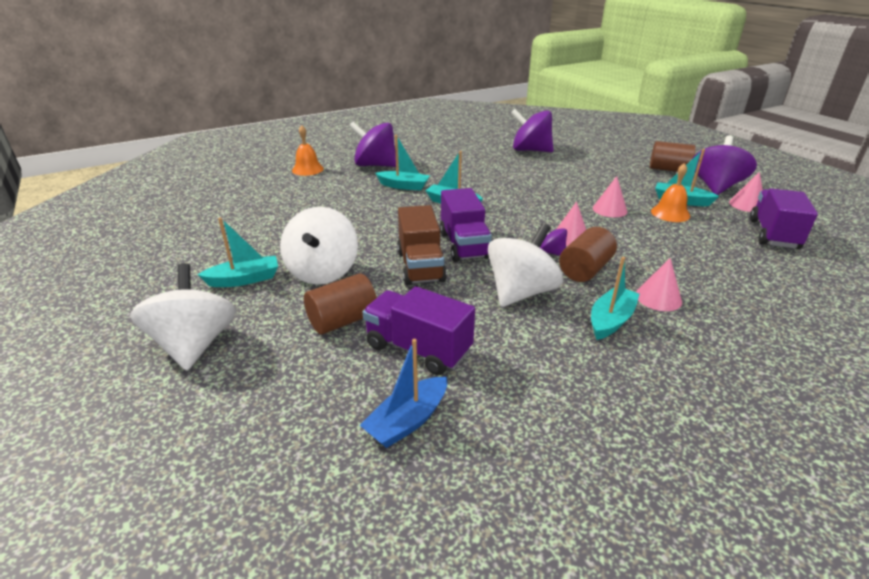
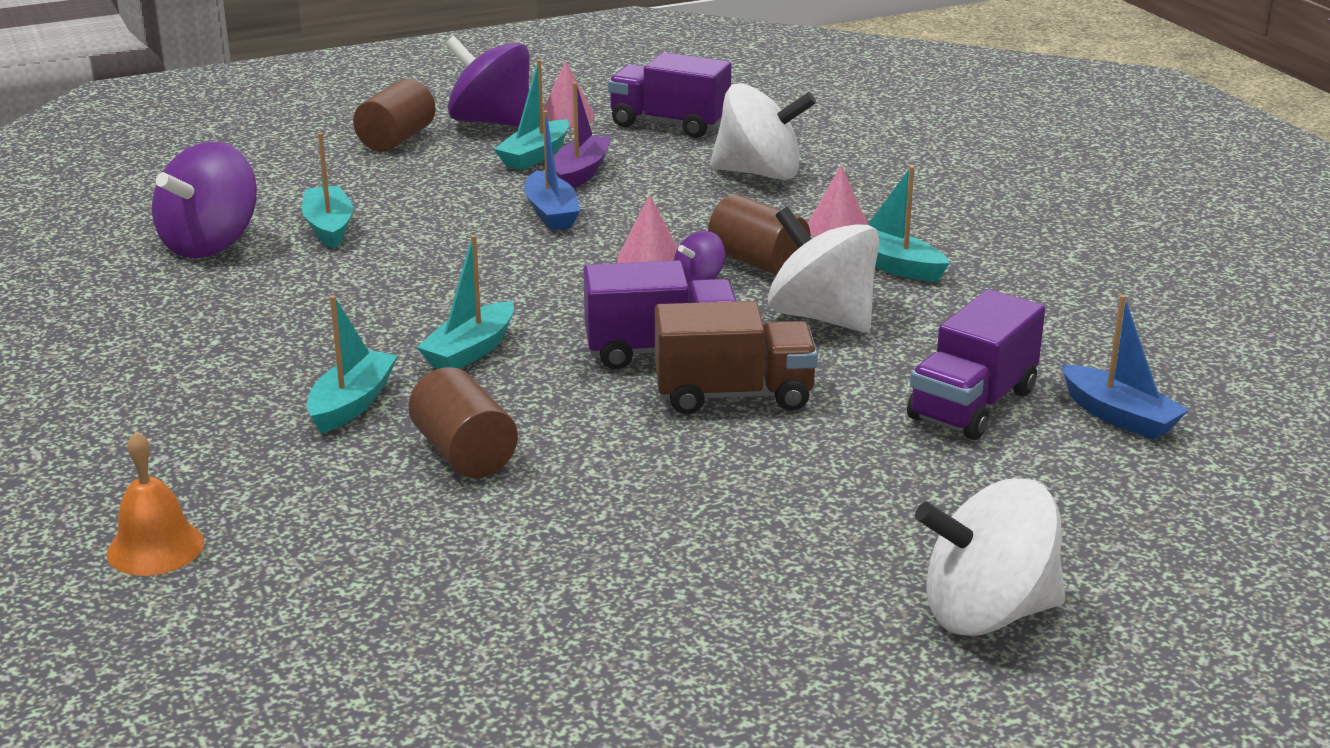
camera: 85 degrees left, 5 degrees down
(244, 279) = (766, 585): turquoise boat -> turquoise boat (329, 227)
(323, 272) = (743, 495): white spinning top -> white spinning top (759, 173)
(343, 321) = (905, 468): brown cylinder -> brown cylinder (464, 453)
(375, 165) = (188, 441): purple spinning top -> none
(609, 209) = (551, 213): pink cone -> blue boat
(670, 213) = (581, 172): orange bell -> purple boat

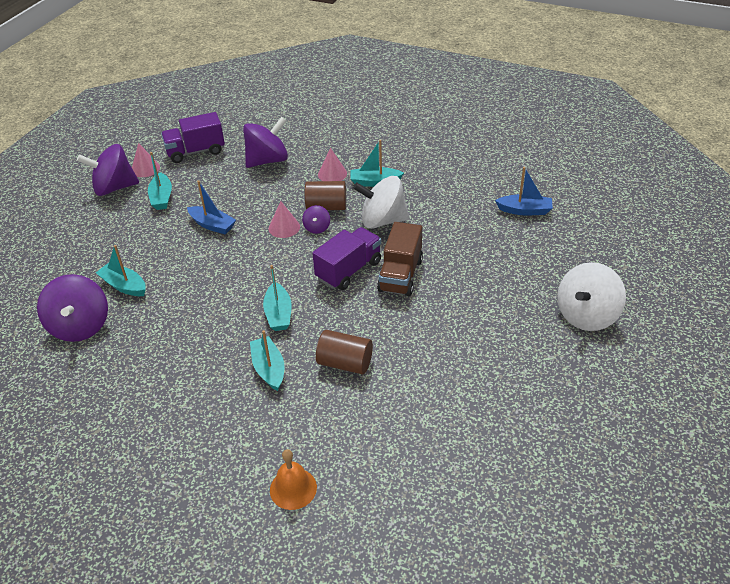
camera: 40 degrees left, 15 degrees up
(396, 139) = (83, 220): brown cylinder -> none
(581, 172) = (194, 196): purple boat -> none
(733, 395) = (400, 275): brown truck -> brown truck turned 150 degrees clockwise
(759, 173) = (267, 160): white spinning top -> purple spinning top
(972, 405) = (478, 232): purple truck -> none

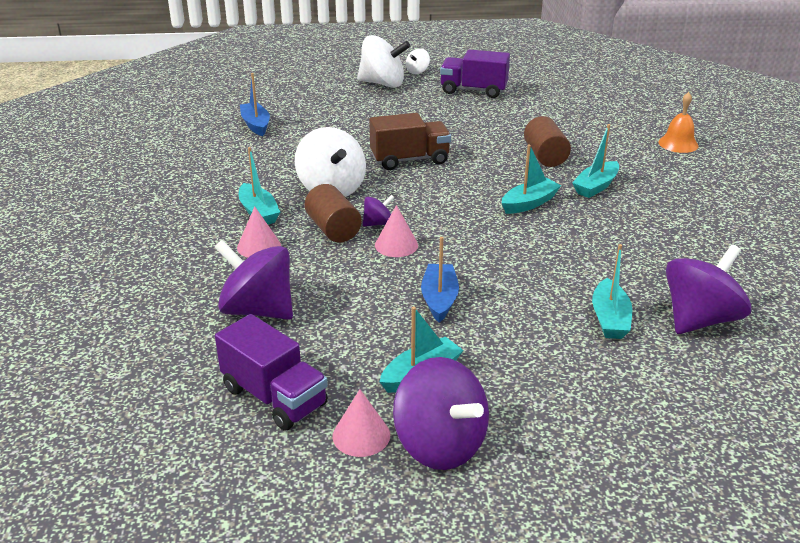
camera: 120 degrees left, 10 degrees down
(349, 270) = (429, 186): purple truck -> purple truck (473, 90)
(612, 356) = (417, 71): none -> white spinning top

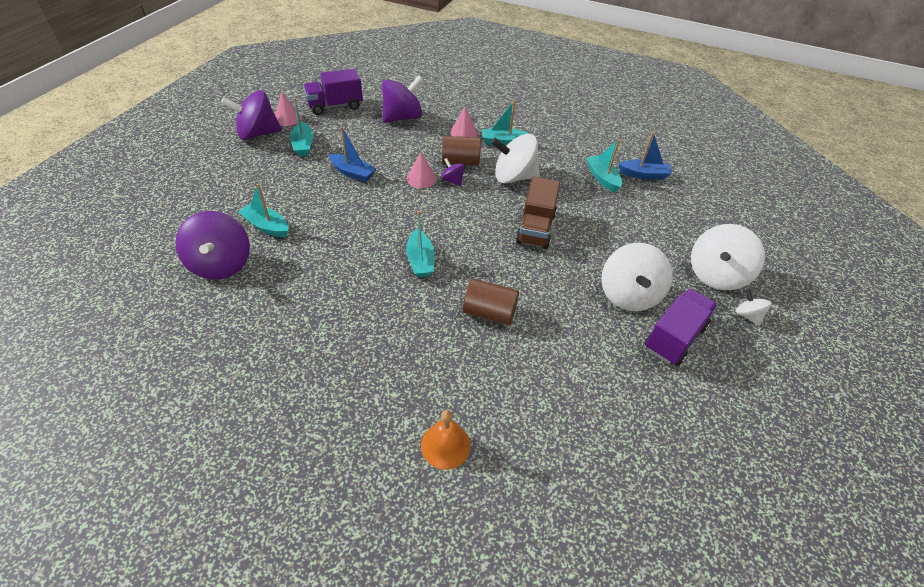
camera: 115 degrees right, 15 degrees up
(378, 223) = (452, 180): purple spinning top -> purple spinning top turned 135 degrees clockwise
(449, 109) = (628, 295): none -> white spinning top
(596, 186) = (413, 315): turquoise boat -> turquoise boat (602, 178)

